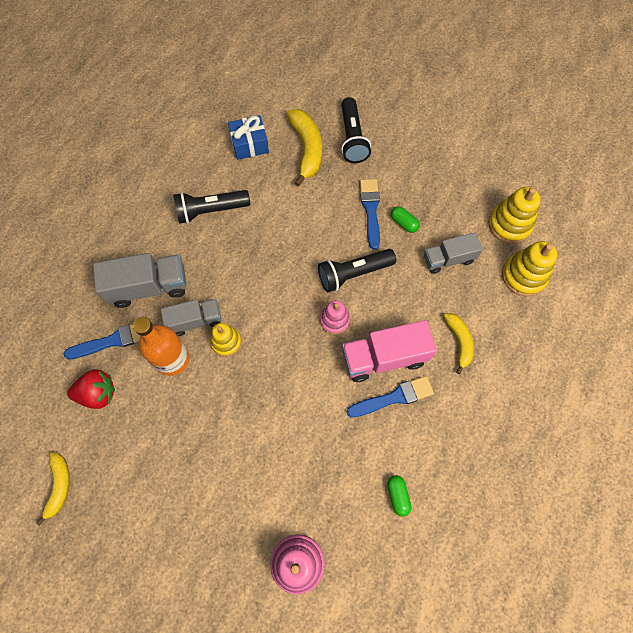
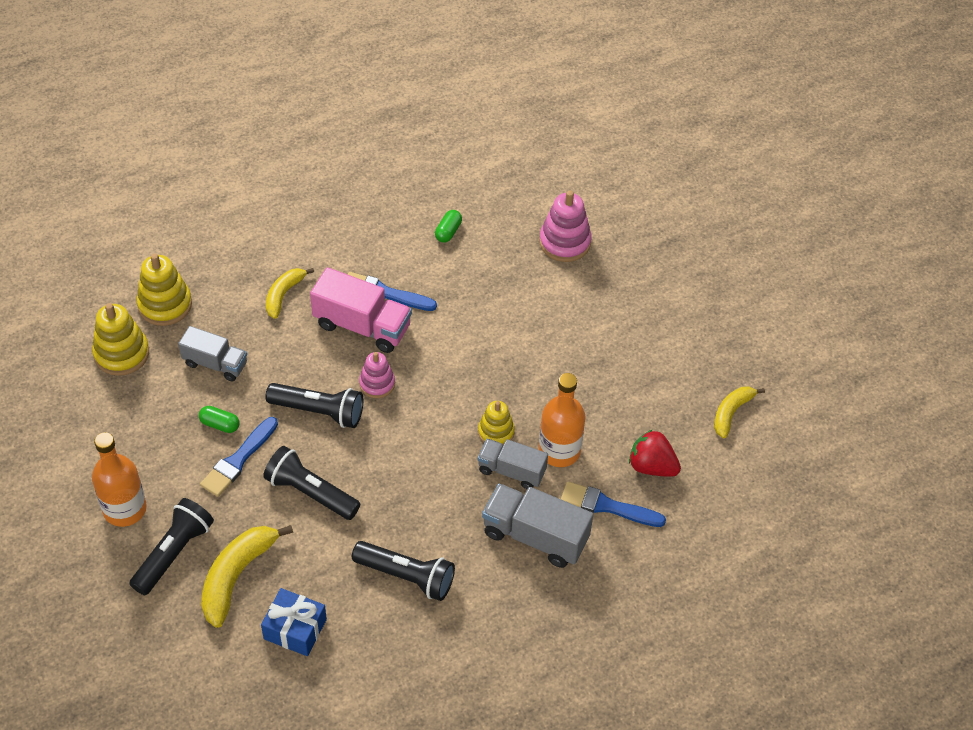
camera: 145 degrees left, 15 degrees down
(310, 220) = (310, 492): none -> black flashlight
(403, 142) = (125, 509): none -> orange bottle
(404, 223) = (220, 424): green capsule -> green capsule turned 60 degrees counterclockwise

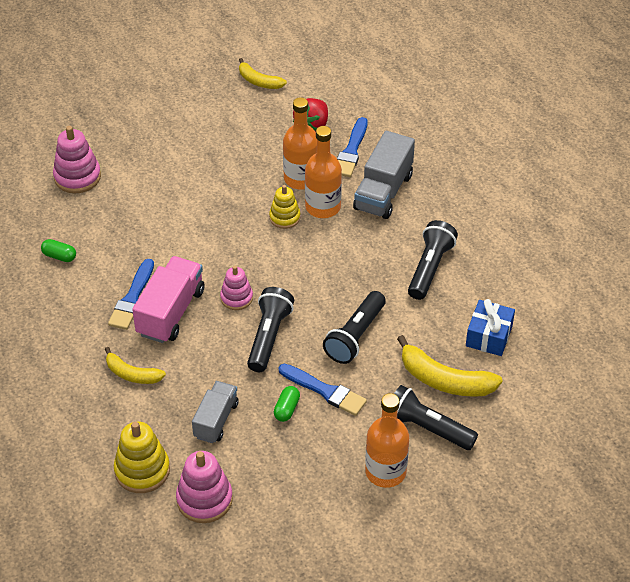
camera: 90 degrees left, 5 degrees down
(121, 353) = (204, 499): yellow stacking toy -> pink stacking toy
(511, 471) = (323, 207): grey truck -> orange bottle

